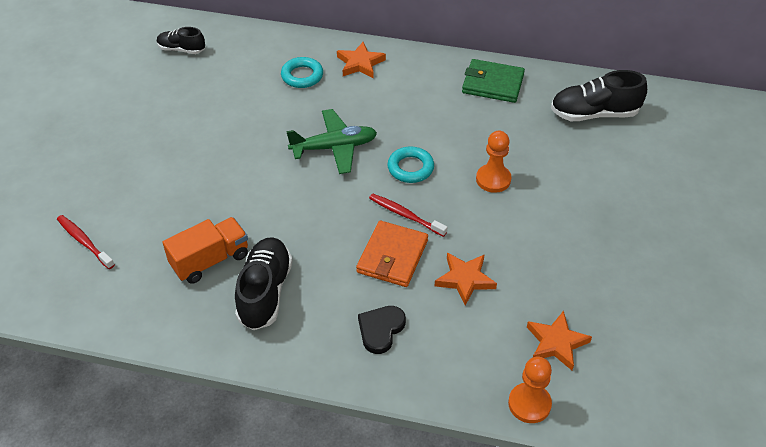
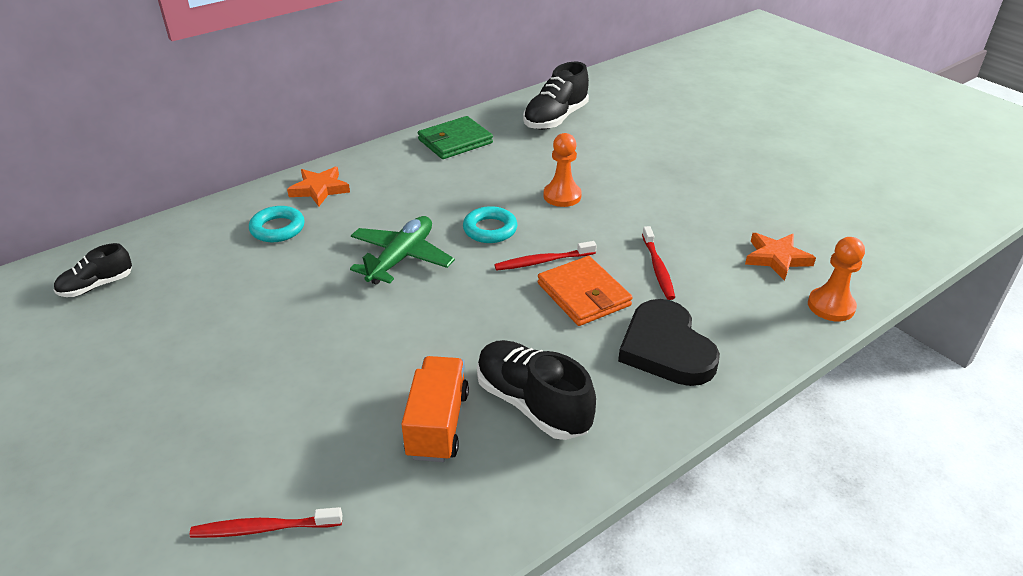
camera: 50 degrees left, 10 degrees down
(380, 330) = (666, 348): black heart -> black heart, size x1.66
(465, 279) = (658, 268): orange star -> red toothbrush

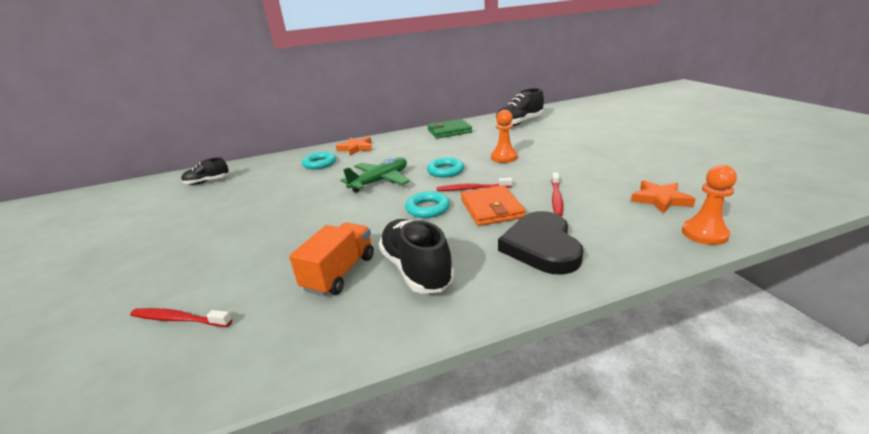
camera: 20 degrees right, 10 degrees down
(499, 304) = (427, 208): none -> turquoise ring

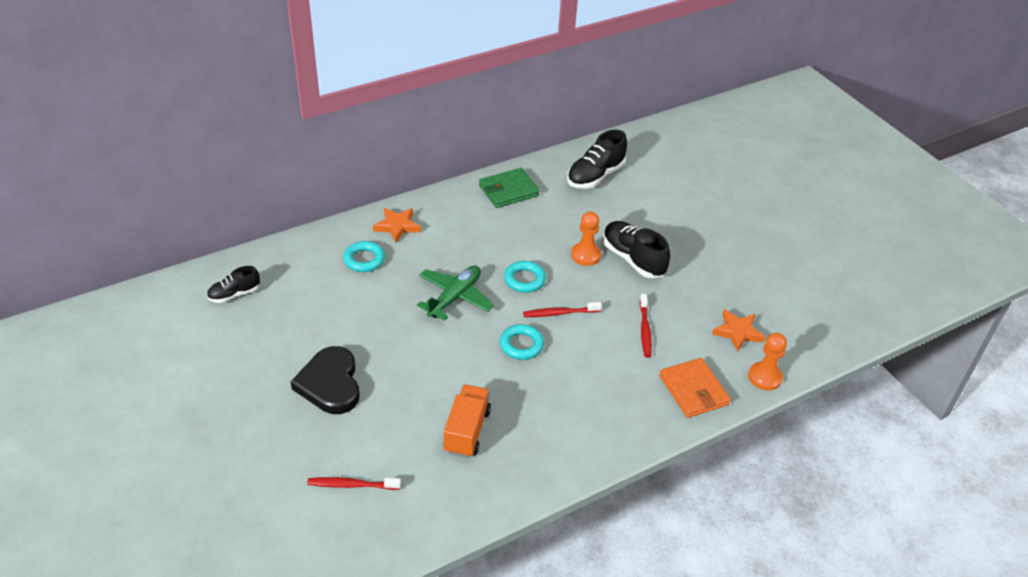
camera: 15 degrees left, 15 degrees up
(416, 269) = (532, 425): black shoe -> black shoe (633, 259)
(491, 208) = (584, 345): orange wallet -> orange wallet (693, 390)
(541, 246) = (634, 395): black heart -> black heart (330, 384)

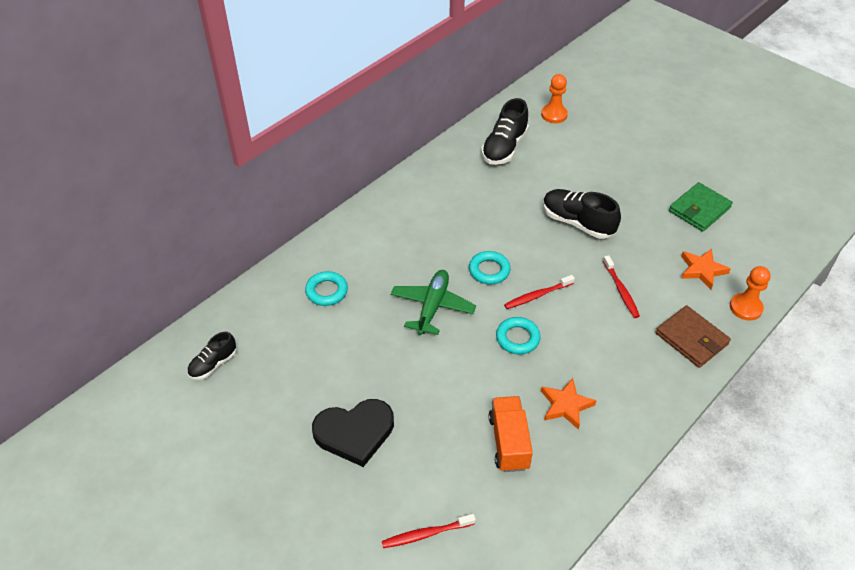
camera: 15 degrees left, 5 degrees up
(330, 384) = (355, 433): black heart -> black heart turned 75 degrees counterclockwise
(397, 226) = (342, 247): orange star -> orange star (566, 405)
(508, 190) = (431, 183): green wallet -> green wallet (699, 209)
(585, 255) = (533, 230): orange pawn -> orange pawn (554, 115)
(693, 390) = (691, 338): orange wallet -> brown wallet

